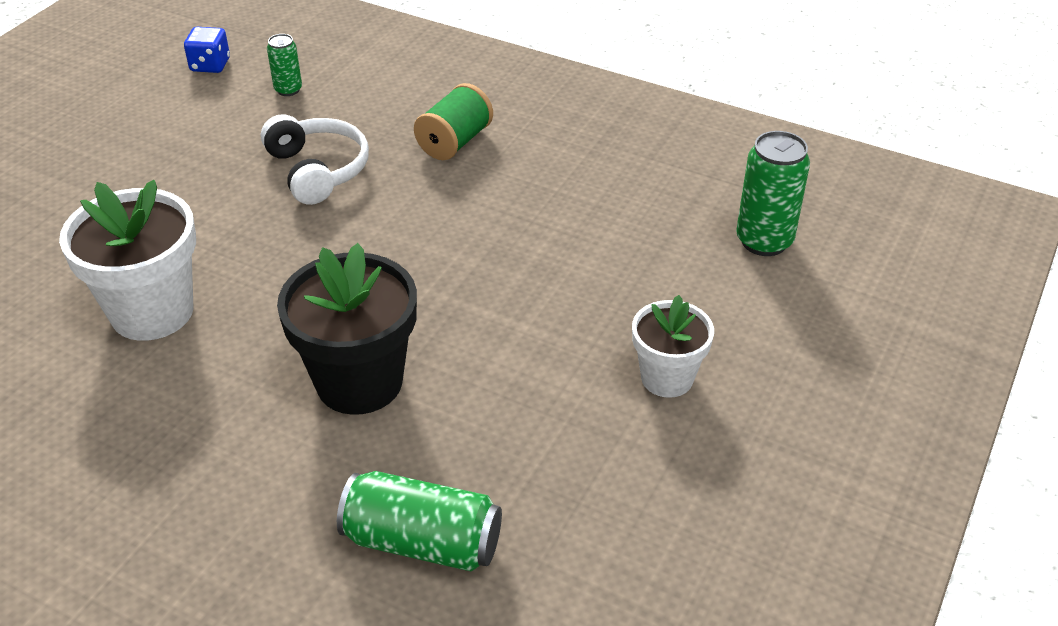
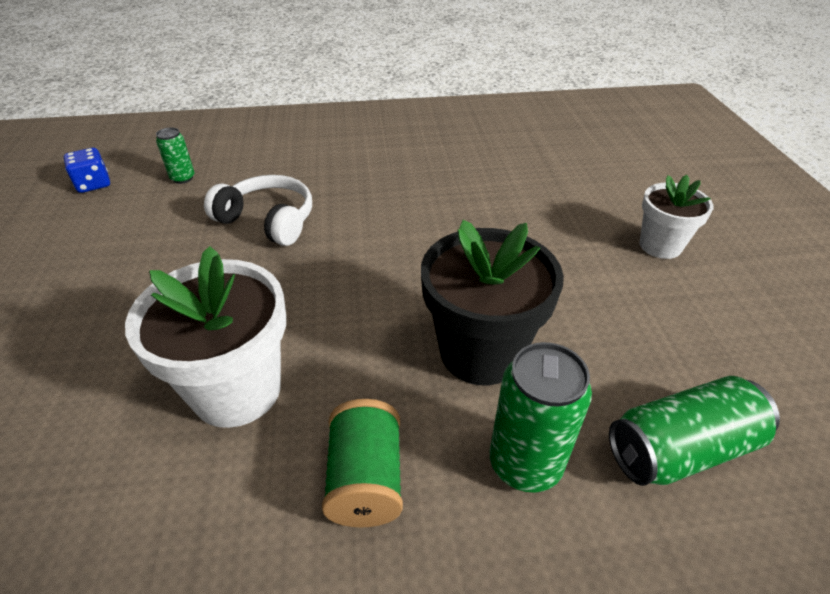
camera: 35 degrees left, 0 degrees up
(455, 142) = (350, 167): green spool -> green spool (366, 479)
(764, 241) = (600, 151): green can -> green can (525, 464)

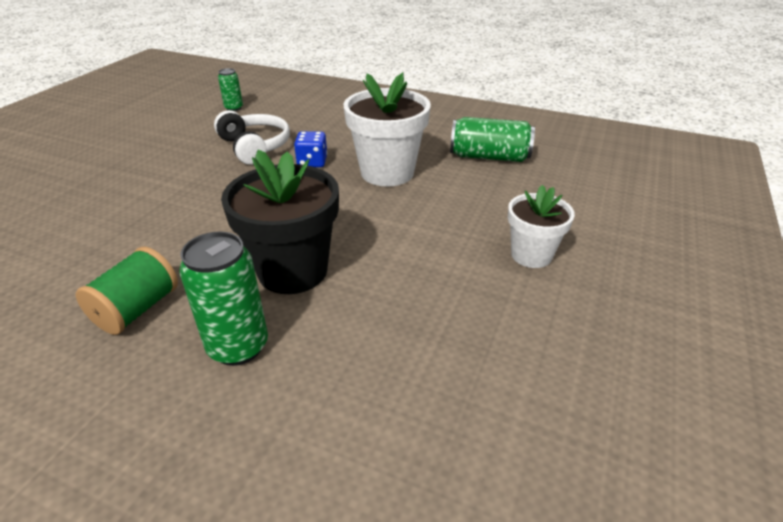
camera: 30 degrees right, 5 degrees down
(93, 184) = (182, 98): blue dice -> blue dice (312, 162)
(237, 390) = (128, 233): white flower pot -> white flower pot (387, 172)
(680, 449) = (359, 392): green can -> green can (489, 157)

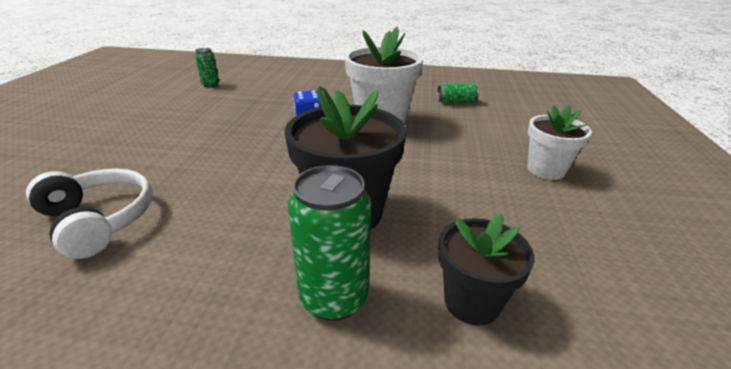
camera: 15 degrees left, 5 degrees down
(137, 309) = (196, 278): green spool -> none
(255, 147) = (247, 112): white headphones -> white headphones (99, 220)
(355, 373) = (472, 302): none -> black flower pot
(489, 157) = (456, 102): green can -> green can, size x0.57

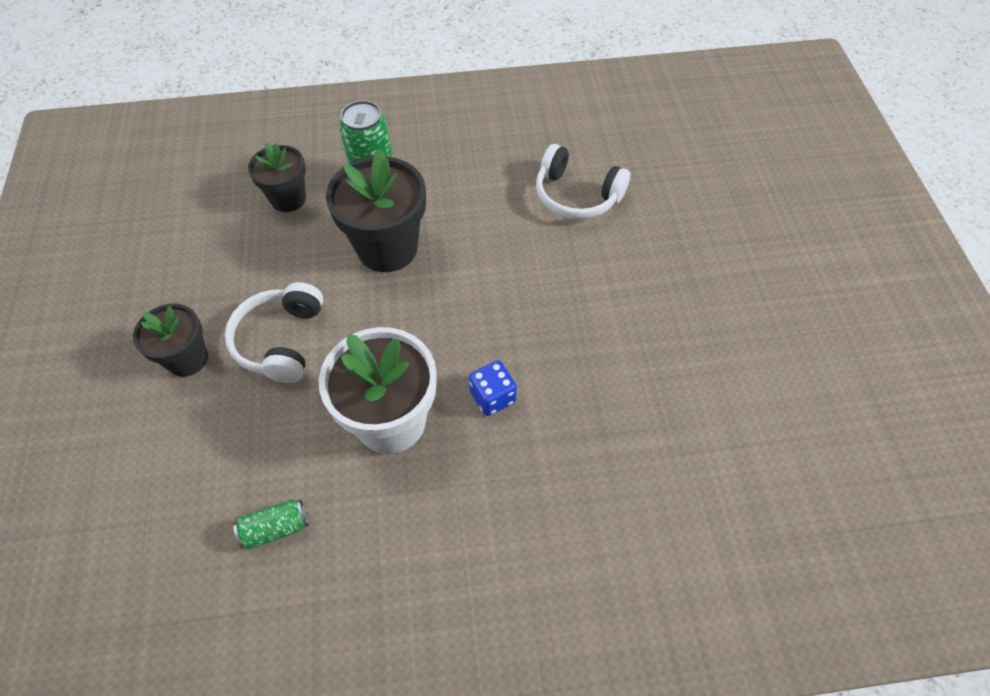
camera: 165 degrees right, 25 degrees up
(210, 85) = (722, 472): green can -> none
(463, 167) = (280, 341): none -> white headphones
(546, 170) = (187, 359): white flower pot -> black flower pot

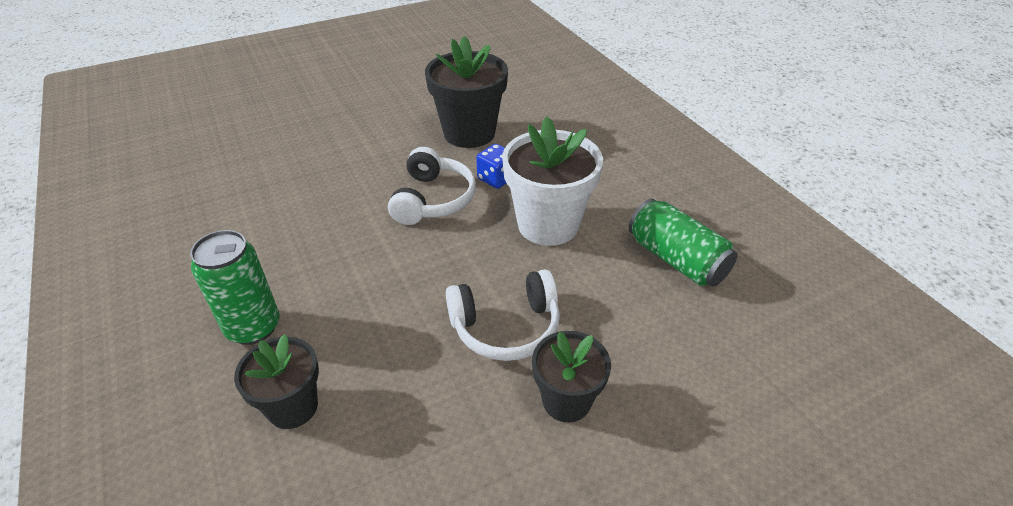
camera: 110 degrees left, 15 degrees down
(275, 528) = (676, 259): green can -> green can, size x1.76
(387, 248) = (357, 284): black flower pot -> black flower pot (469, 133)
(576, 195) = (262, 176): white headphones -> white headphones (433, 199)

